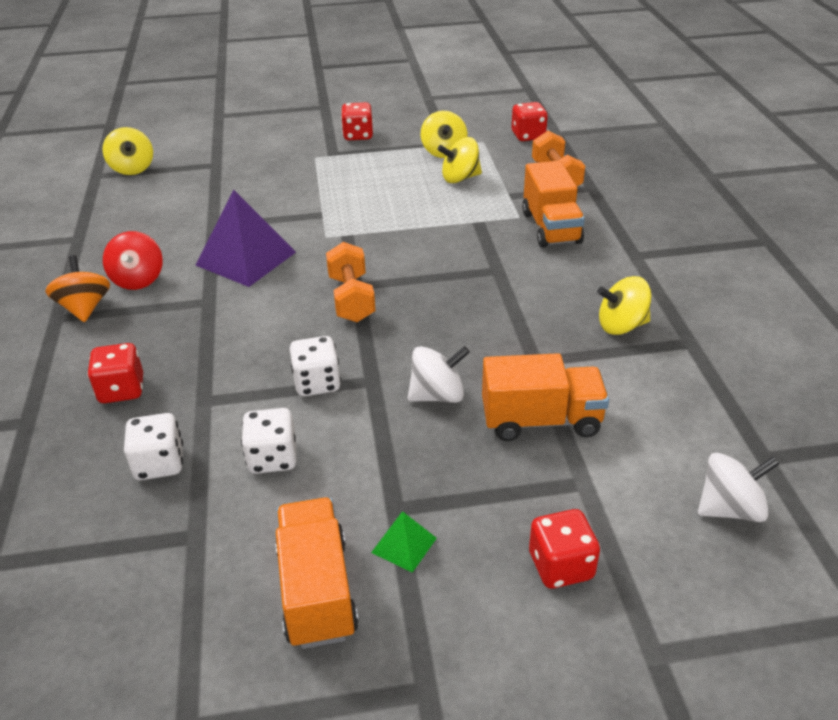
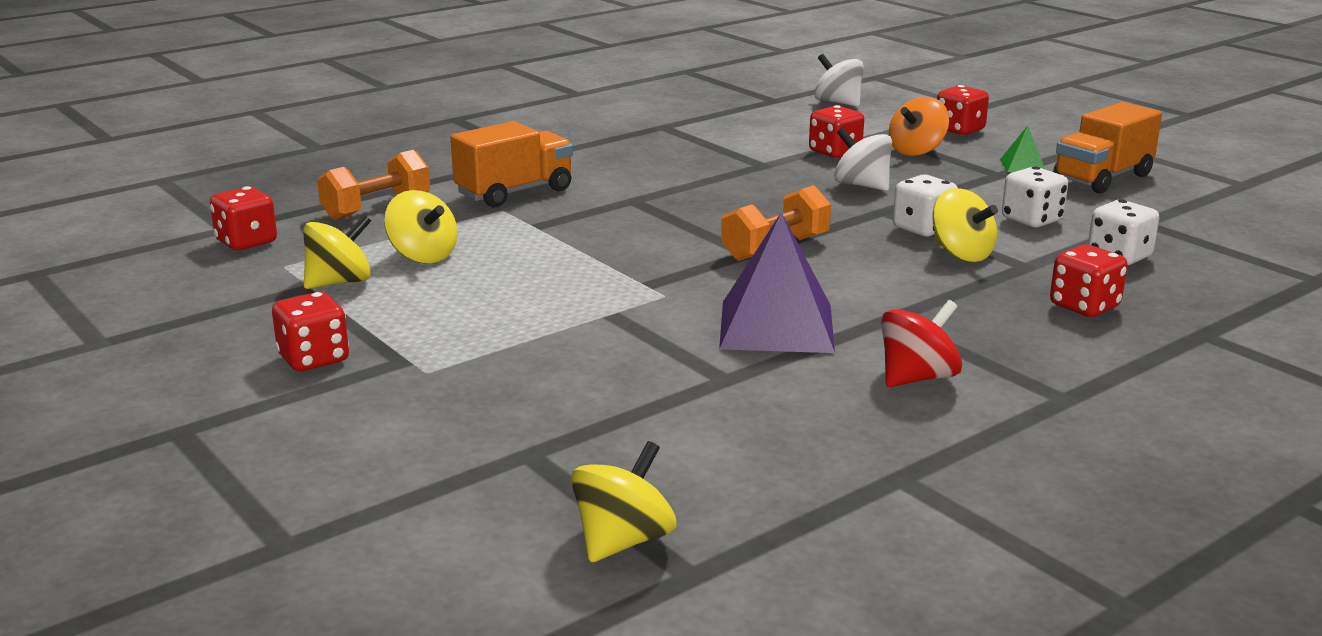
camera: 120 degrees left, 15 degrees down
(85, 308) = (1020, 387): orange spinning top -> orange spinning top (916, 151)
(541, 420) = (835, 152): orange truck -> red dice
(621, 326) = (669, 146): yellow spinning top -> yellow spinning top (961, 254)

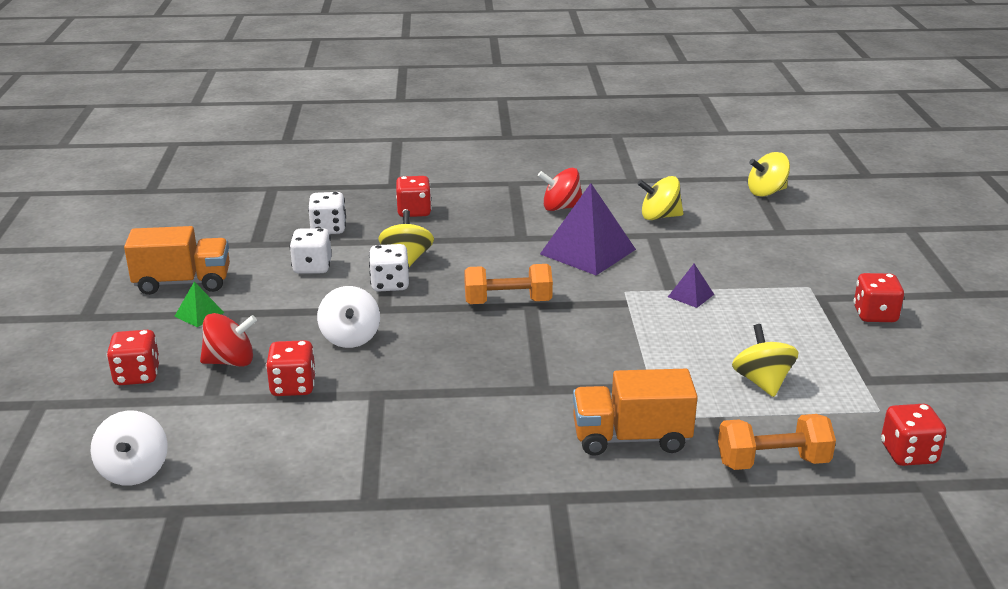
camera: 145 degrees left, 5 degrees up
(339, 282) = (838, 375): yellow spinning top -> yellow spinning top (659, 217)
(578, 313) = (690, 295): none -> purple pyramid
(916, 151) = (230, 361): orange spinning top -> red spinning top

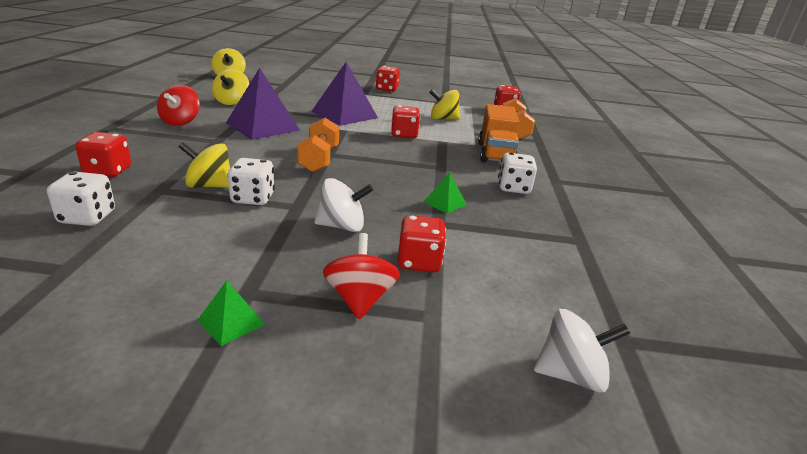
camera: 85 degrees left, 0 degrees up
(137, 375) = (368, 380): red dice -> red dice (404, 135)
(183, 283) = (122, 337): orange truck -> none
(312, 267) = (176, 234): white dice -> white dice (513, 188)
(429, 396) = (445, 203): none -> green pyramid
(690, 295) = (344, 114): purple pyramid -> purple pyramid, size x2.18

